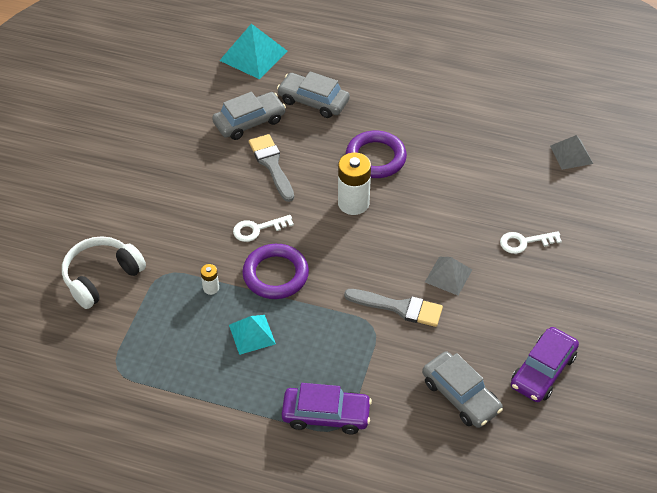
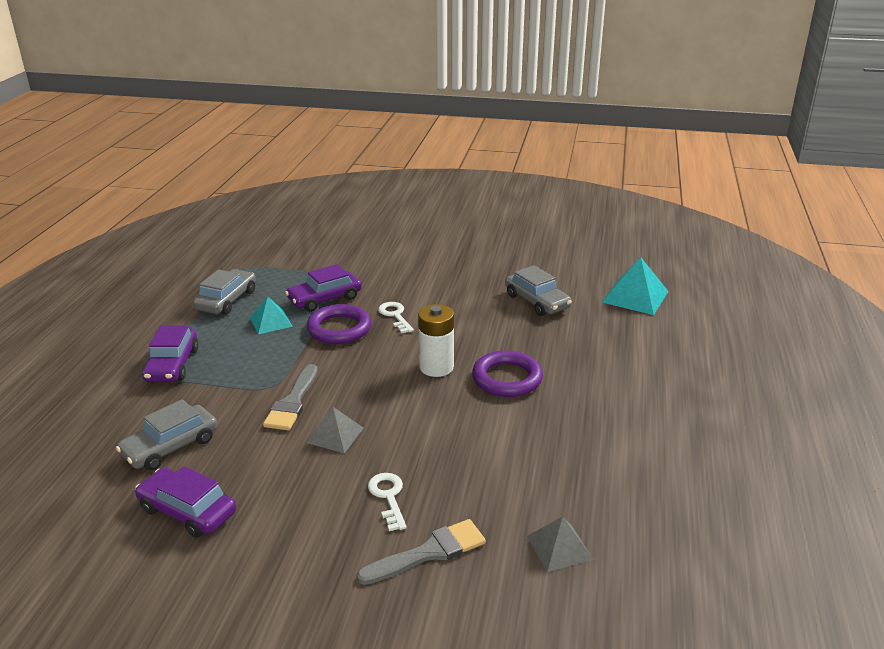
camera: 85 degrees right, 20 degrees down
(101, 277) = (338, 253): white headphones -> none
(211, 288) = (324, 299): white battery -> purple car
(271, 165) = (481, 317): grey brush -> grey brush (429, 552)
(313, 101) = (581, 335): grey car -> grey car (227, 300)

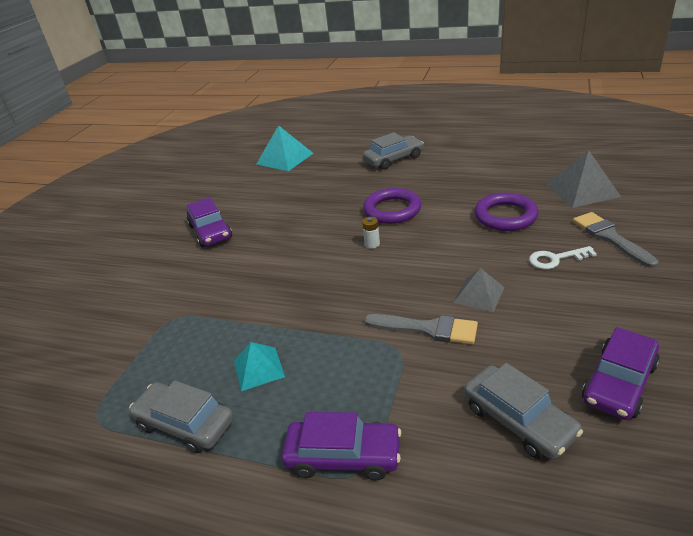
camera: 80 degrees left, 5 degrees up
(324, 299) = (220, 327): purple car -> purple car (210, 232)
(339, 329) = (290, 309): purple ring -> purple ring (505, 216)
(395, 316) = (276, 272): white key -> none
(436, 367) = (372, 244): white battery -> white battery, size x0.48
(537, 301) = (277, 197): grey car -> grey car (394, 159)
(559, 547) = (581, 190): grey pyramid -> grey pyramid, size x1.59

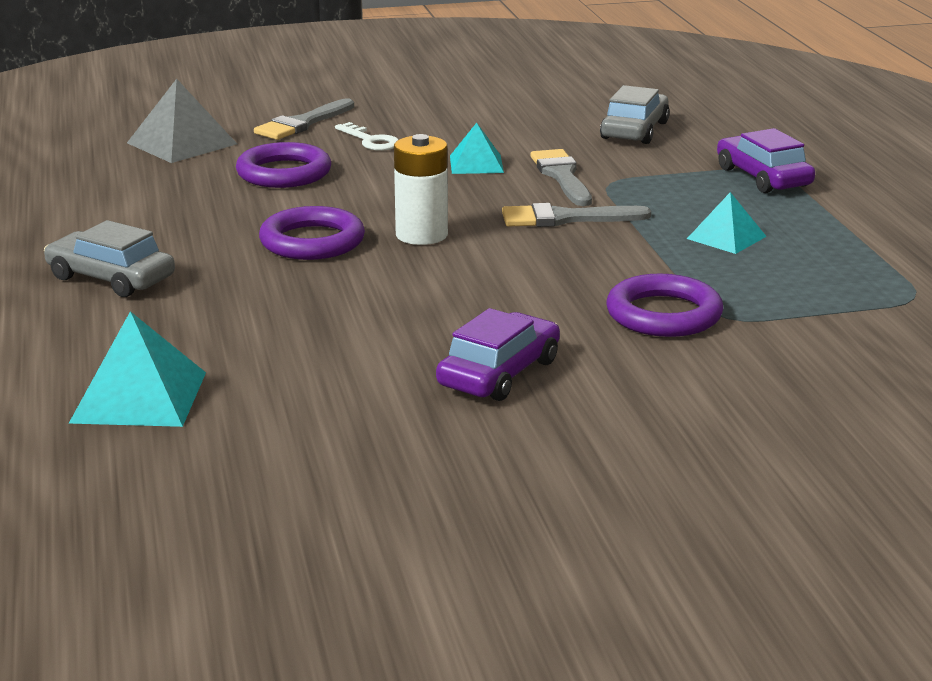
camera: 125 degrees left, 10 degrees down
(185, 423) = (842, 248): grey car -> none
(201, 297) = (664, 314): none -> purple ring
(351, 304) = (565, 218): none -> grey brush
(372, 244) = (421, 235): white battery -> white battery, size x2.07
(479, 294) = (476, 164): grey pyramid -> turquoise pyramid
(619, 383) = (547, 107): purple car -> none

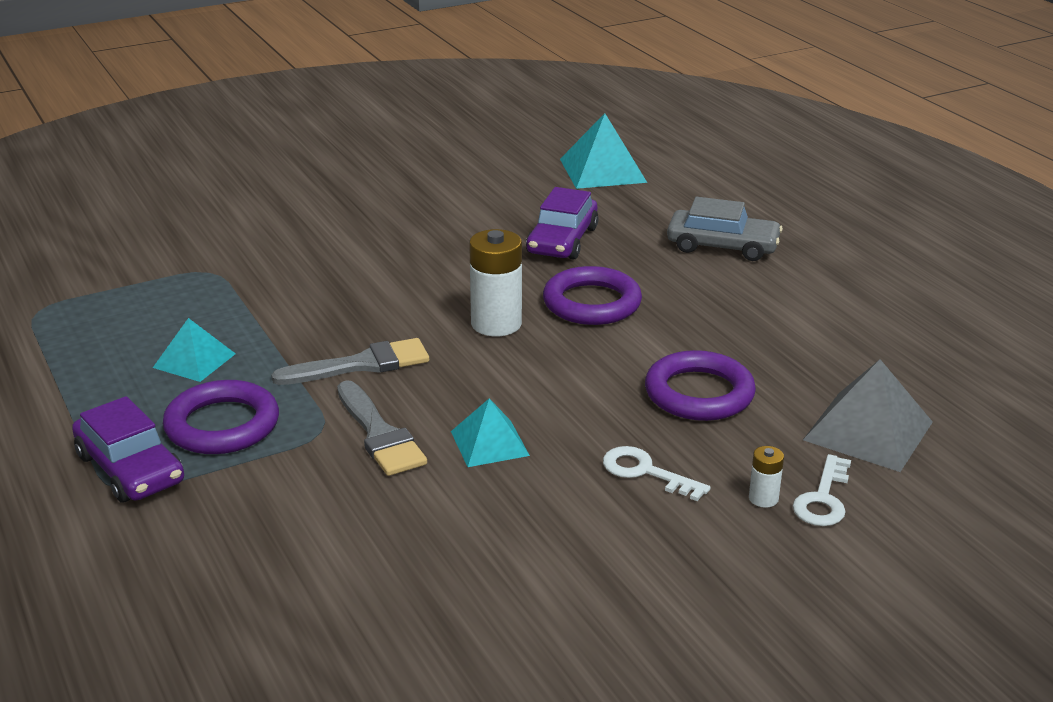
camera: 165 degrees right, 5 degrees up
(262, 120) = (823, 498): none -> white key
(302, 123) = (763, 498): grey brush -> white battery
(499, 373) = (378, 209): purple car -> purple car (562, 240)
(635, 130) = (295, 556): grey car -> none
(664, 314) = (261, 268): purple ring -> purple ring (222, 425)

